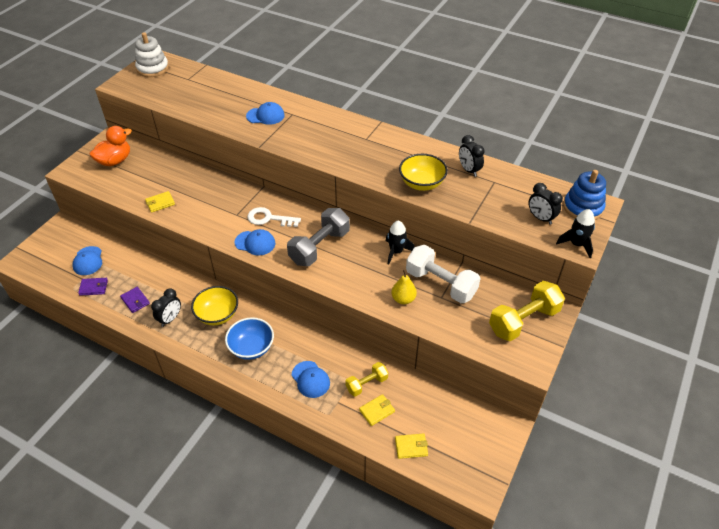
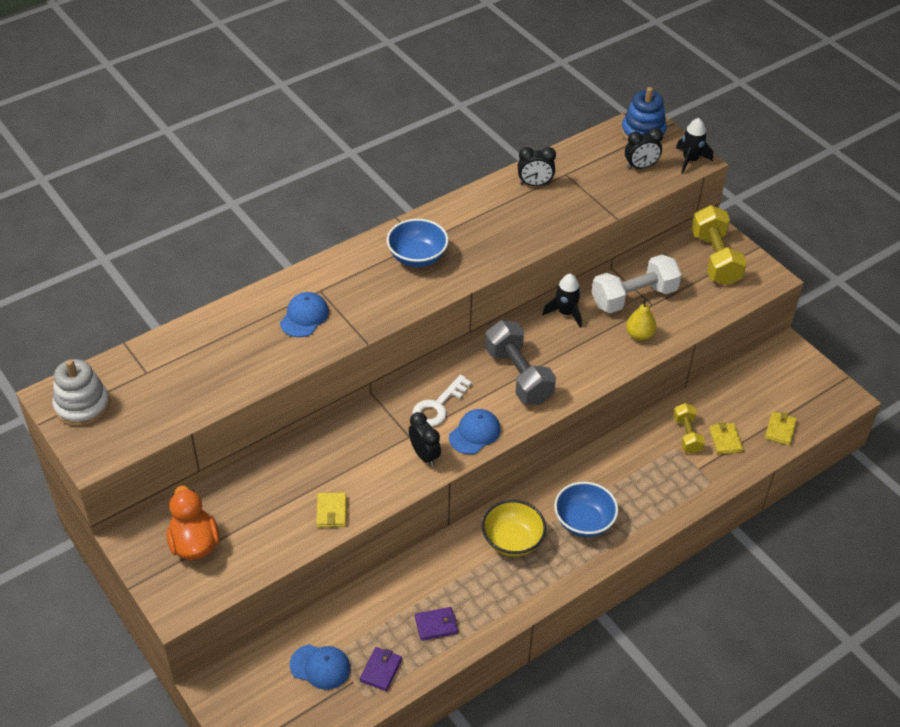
camera: 65 degrees left, 0 degrees up
(170, 319) = (491, 593): black clock -> black clock (424, 455)
(310, 379) = (657, 481): blue cap -> none
(350, 141) = (417, 257): none -> blue bowl
(422, 183) = (533, 228): yellow bowl -> none

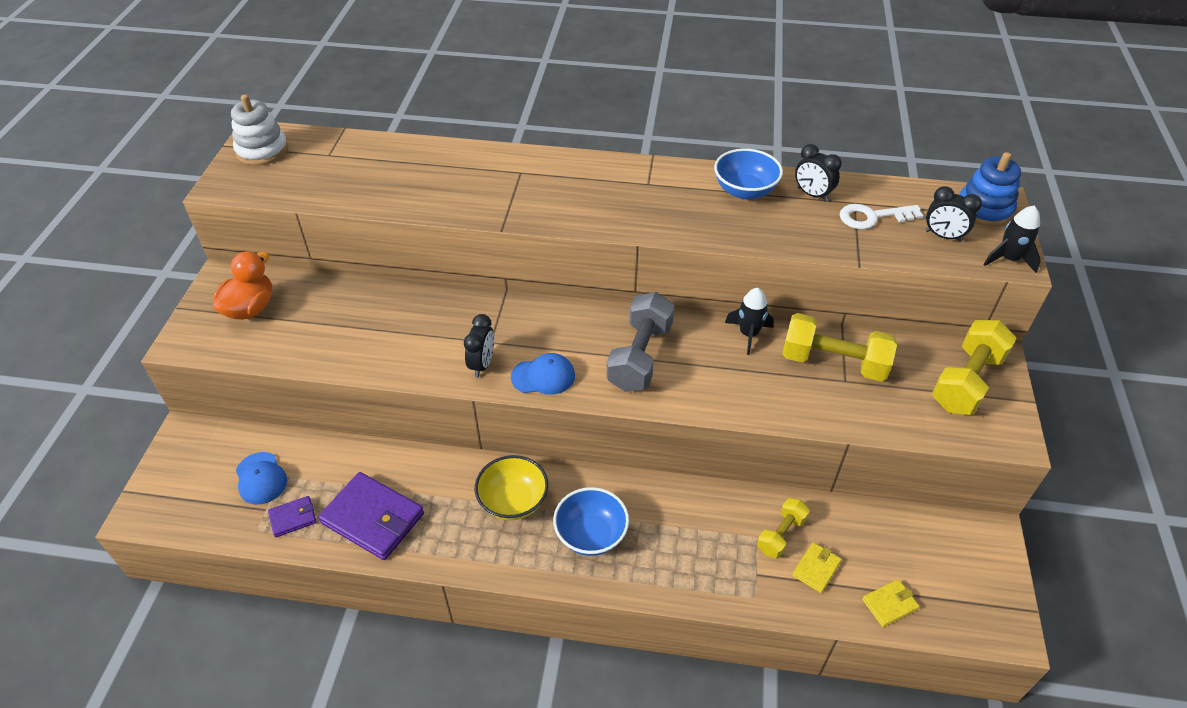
camera: 45 degrees right, 0 degrees up
(304, 317) = (483, 183): blue cap -> none
(331, 511) = (362, 355): yellow wallet -> none
(417, 257) = (629, 192): blue bowl -> blue bowl (744, 190)
(436, 625) = (373, 518): purple wallet -> purple wallet, size x2.01
(438, 406) = (543, 335): white key -> white key (873, 217)
(634, 297) = (833, 362): white dumbbell -> yellow dumbbell
(639, 335) = (798, 398): yellow pear -> none

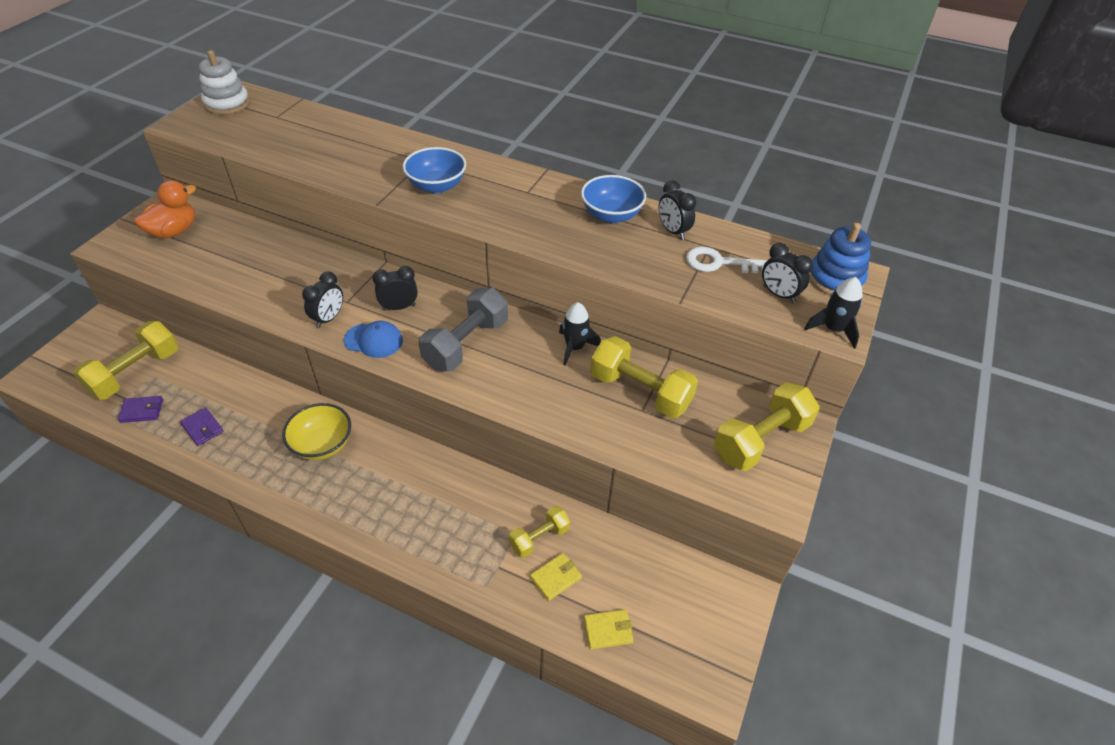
camera: 15 degrees right, 0 degrees up
(261, 478) = (135, 373): blue cap -> yellow dumbbell
(373, 518) = (202, 428): purple wallet -> purple wallet, size x0.50
(549, 335) = (399, 307): none -> black clock
(591, 535) = (372, 491): blue bowl -> blue bowl (436, 186)

